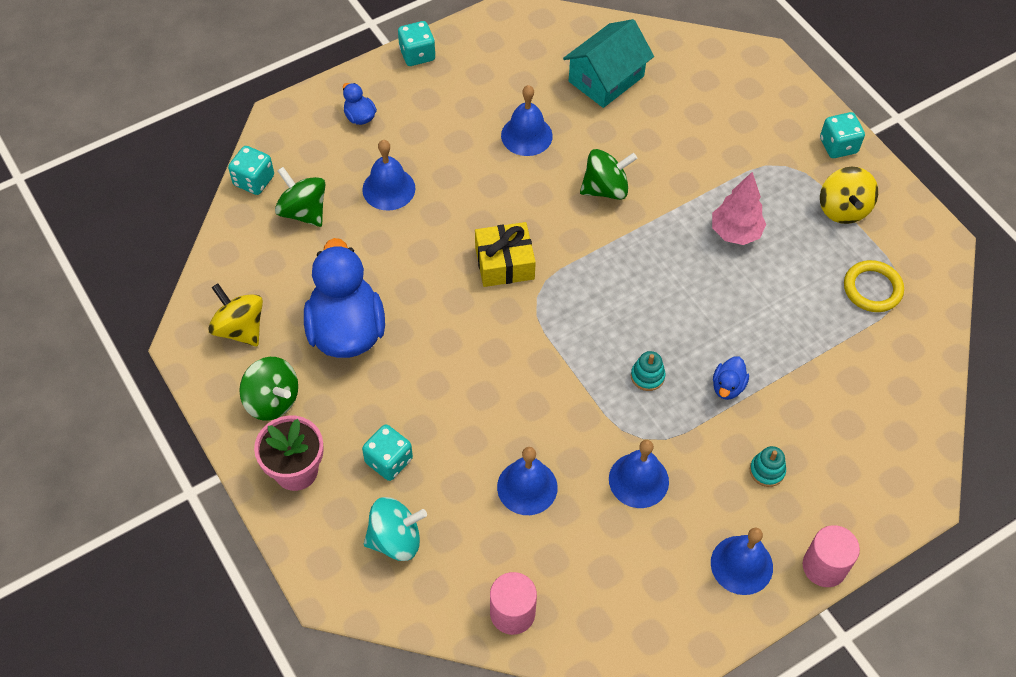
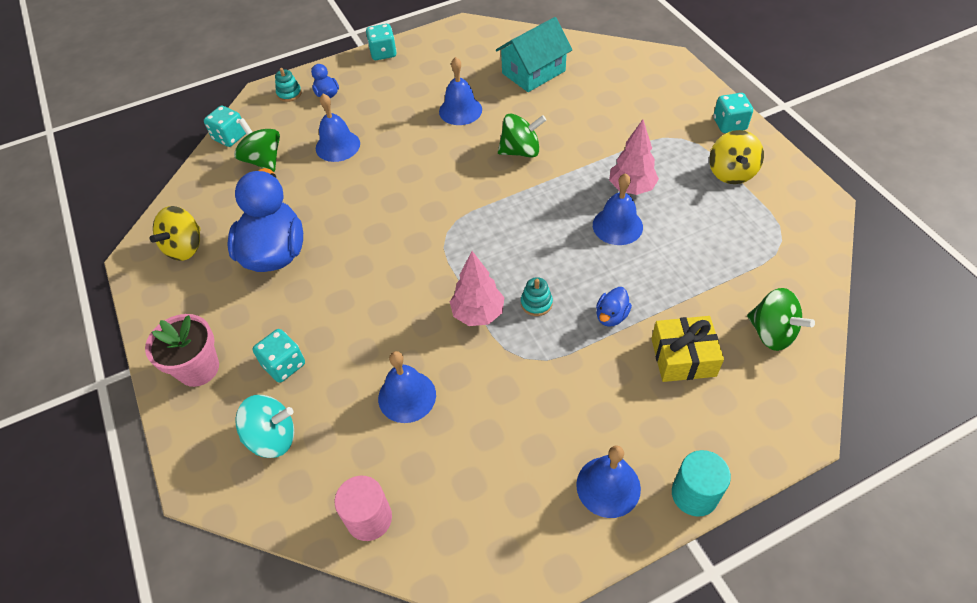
camera: 10 degrees right, 5 degrees down
(240, 328) = (185, 247): yellow spinning top -> yellow spinning top turned 120 degrees counterclockwise
(272, 400) = (195, 307): green spinning top -> green spinning top (771, 333)
(504, 263) = (423, 205): yellow gift -> yellow gift (683, 357)
(587, 391) = (478, 314): none -> pink tree
(638, 480) = (515, 396): blue bell -> blue bell (617, 226)
(767, 471) = (642, 395): turquoise stacking toy -> turquoise stacking toy (289, 94)
(824, 566) = (694, 494): pink cylinder -> turquoise cylinder
(872, 289) = (756, 238): yellow ring -> none

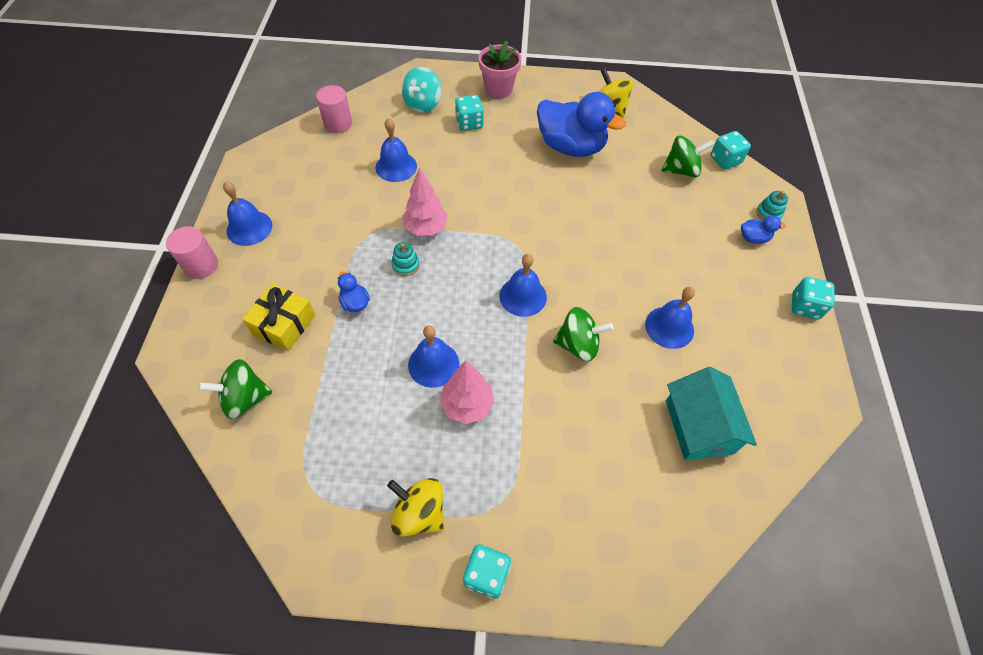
camera: 115 degrees right, 5 degrees up
(337, 146) = (671, 220): blue bell -> blue bell (523, 296)
(521, 151) = (578, 345): green spinning top -> green spinning top turned 105 degrees counterclockwise
(694, 494) = (201, 265): turquoise cylinder -> pink cylinder

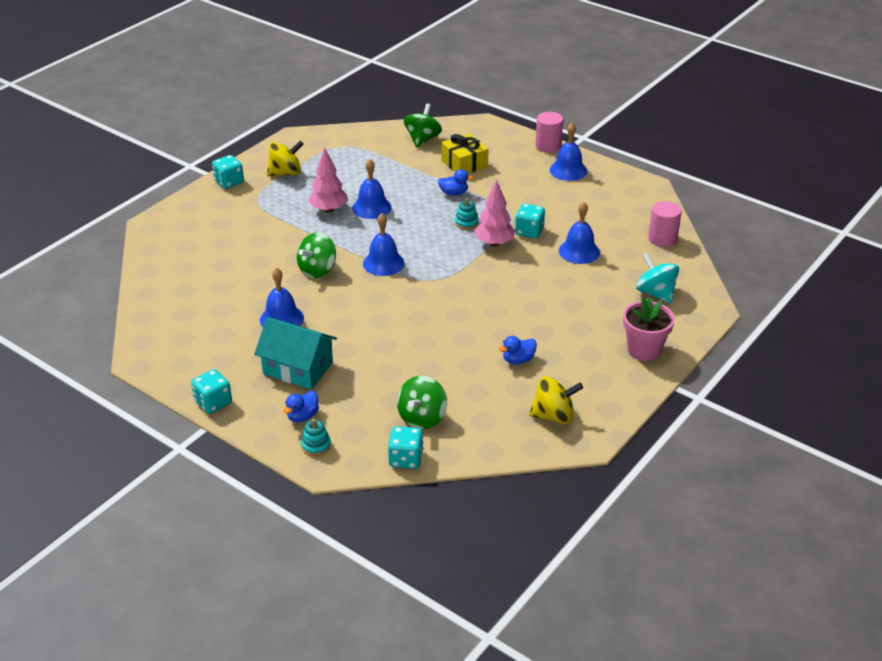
camera: 125 degrees right, 20 degrees down
(469, 123) = (605, 311): turquoise dice -> turquoise dice (529, 231)
(571, 147) = (518, 360): blue duck -> blue duck, size x0.43
(699, 426) = (203, 292): turquoise house -> turquoise house (298, 368)

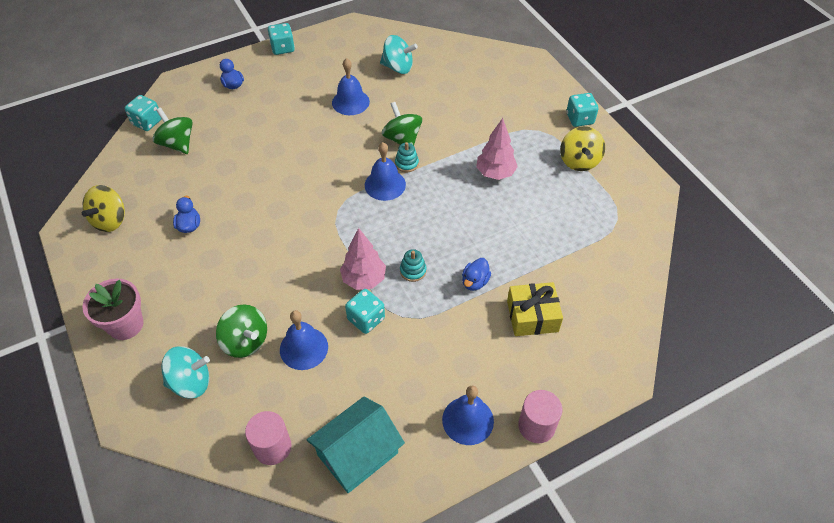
camera: 115 degrees right, 15 degrees up
(206, 304) = (398, 67): none -> turquoise spinning top
(298, 368) = (285, 96): turquoise house -> turquoise house (357, 454)
(316, 446) = (199, 83): turquoise stacking toy -> turquoise stacking toy (406, 163)
(371, 207) = (482, 205): blue bell -> none
(422, 139) = (605, 296): green spinning top -> green spinning top (245, 341)

